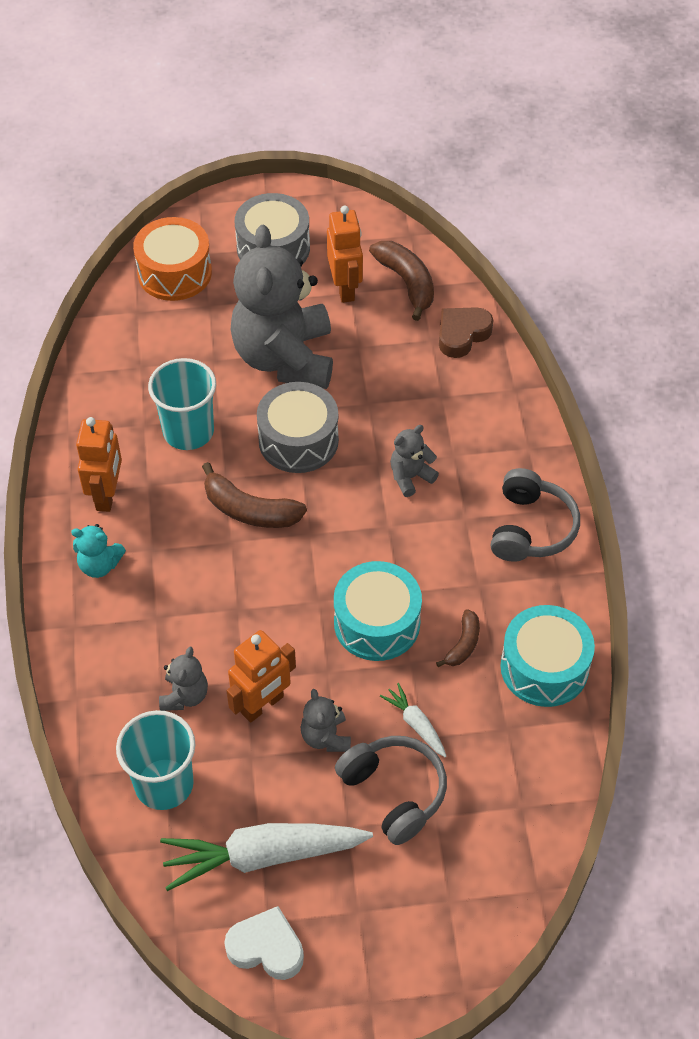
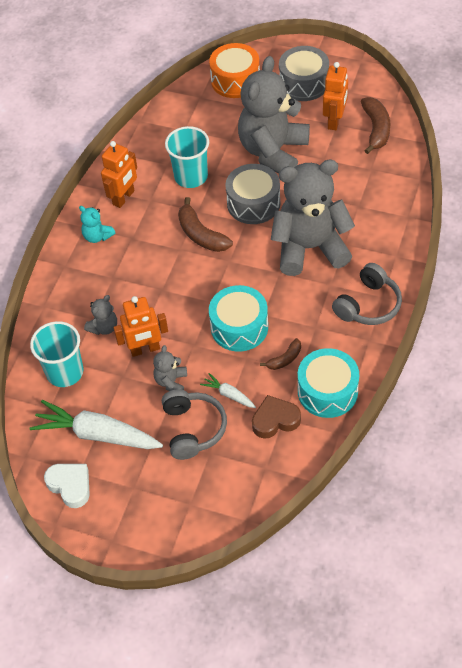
camera: 30 degrees right, 0 degrees up
(410, 477) = (310, 248): grey teddy bear -> grey teddy bear, size x2.41
(415, 724) = (228, 394): white carrot -> white carrot turned 45 degrees counterclockwise
(462, 334) = (393, 172): brown heart -> brown heart (275, 420)

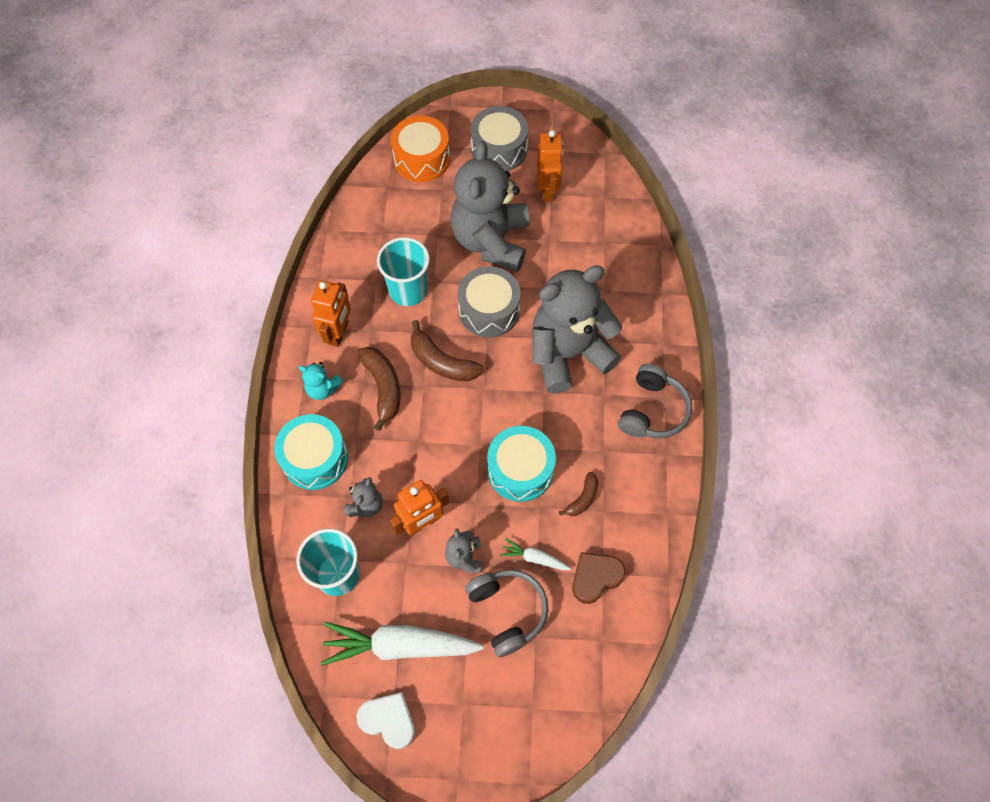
camera: 20 degrees left, 10 degrees up
(327, 391) = (641, 528): turquoise drum -> turquoise drum (315, 458)
(376, 129) = (595, 192): brown banana -> brown banana (383, 387)

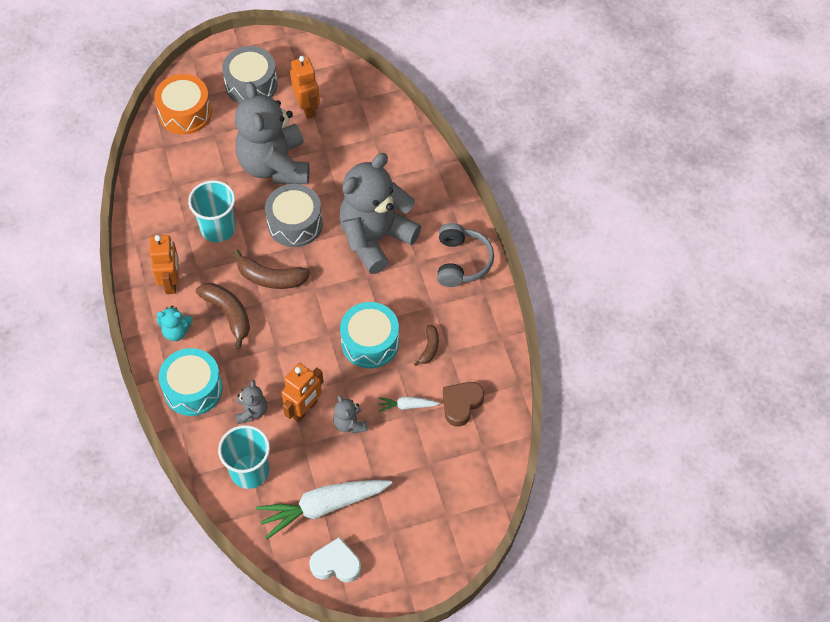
camera: 20 degrees left, 5 degrees down
(507, 611) = (400, 452): grey headphones -> none

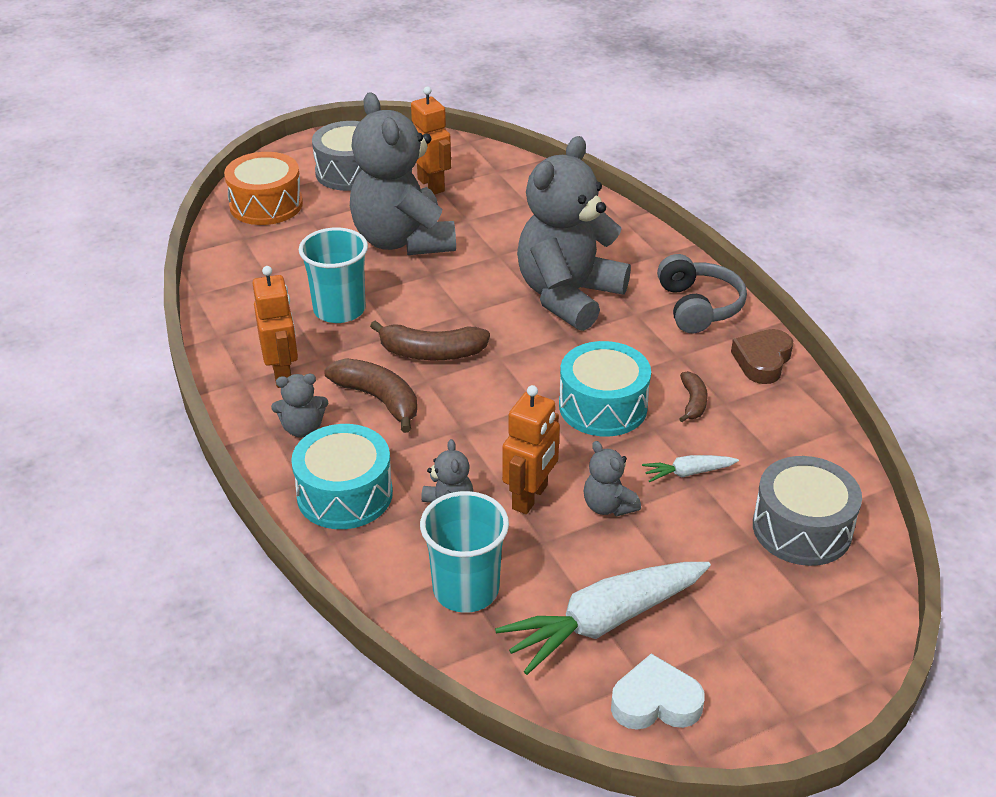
camera: 10 degrees left, 20 degrees down
(176, 331) = (302, 428): turquoise teddy bear -> grey teddy bear
(295, 223) = (449, 293): grey drum -> grey drum (802, 528)
(461, 404) = (769, 461): brown heart -> brown heart (762, 361)

